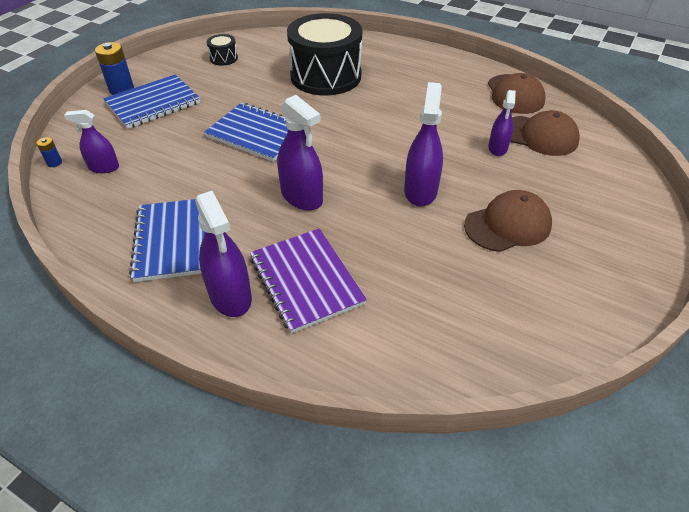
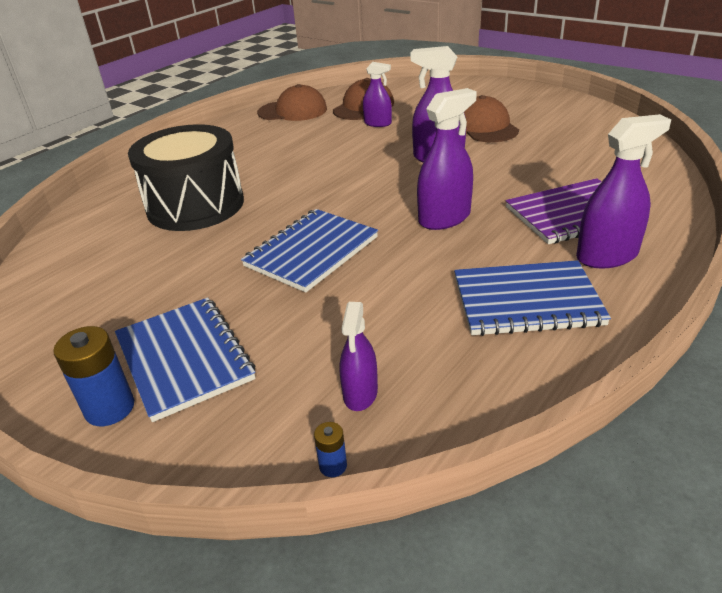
camera: 80 degrees left, 10 degrees down
(223, 58) = (81, 292): black drum -> none

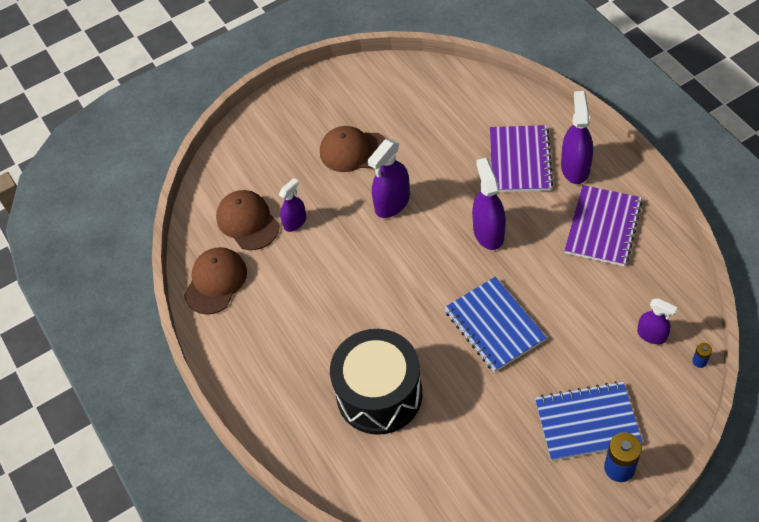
camera: 65 degrees left, 20 degrees up
(526, 301) = (603, 227): blue notebook -> purple notebook

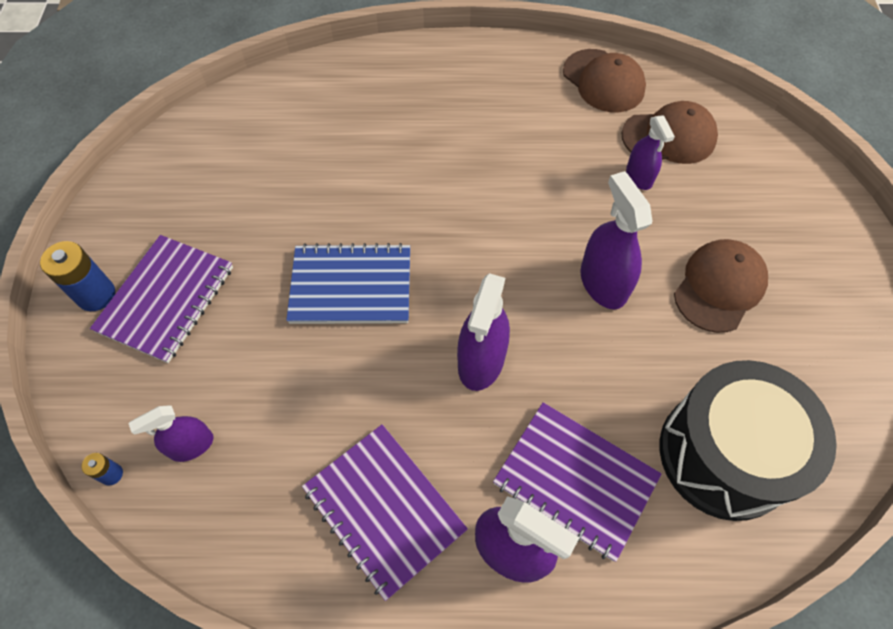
camera: 115 degrees right, 5 degrees up
(379, 394) = (364, 145): black drum -> black drum (724, 454)
(488, 232) = (481, 361): purple spray bottle -> purple spray bottle turned 90 degrees clockwise
(587, 422) = (166, 299): blue notebook -> purple notebook

